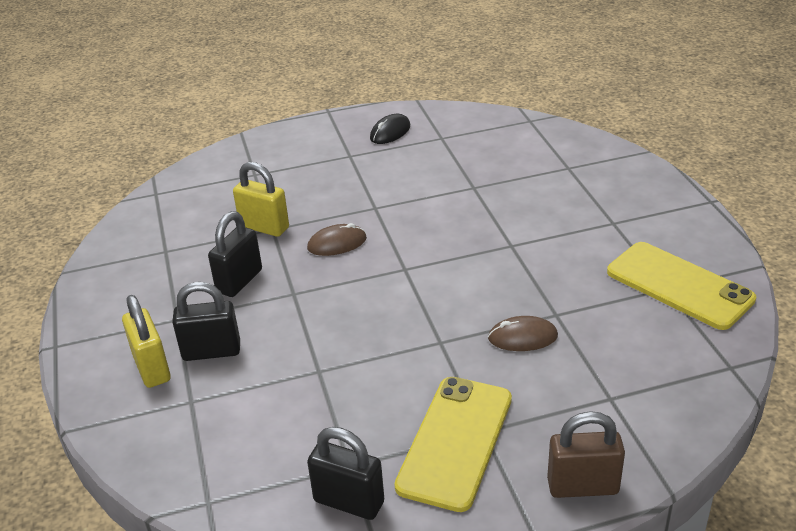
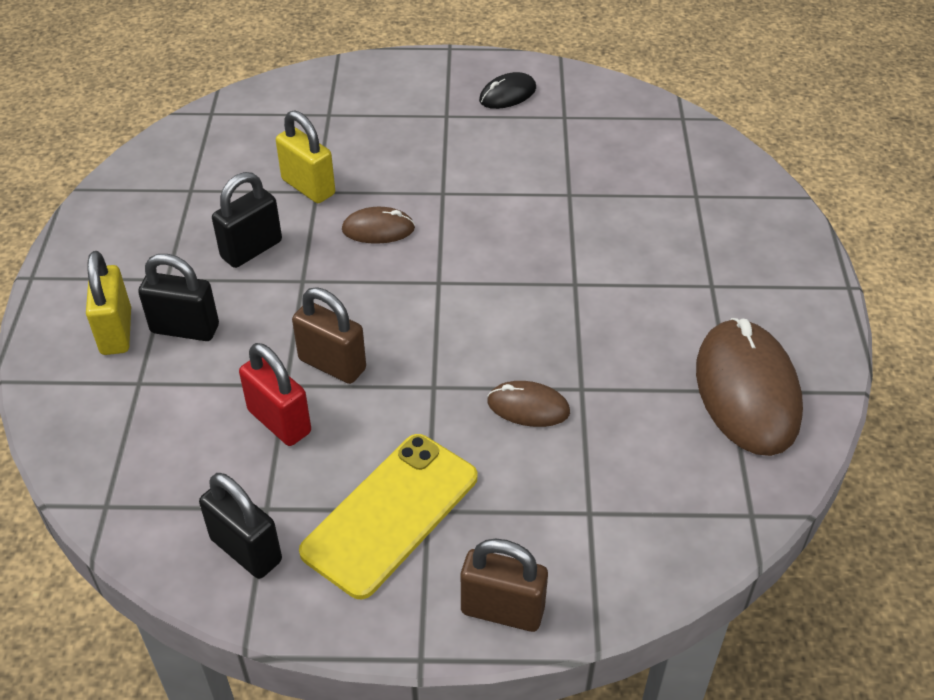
camera: 15 degrees right, 10 degrees up
(327, 399) = (279, 421): none -> red padlock
(350, 346) = (332, 364): none -> brown padlock
(679, 285) = (747, 391): yellow phone -> brown mouse

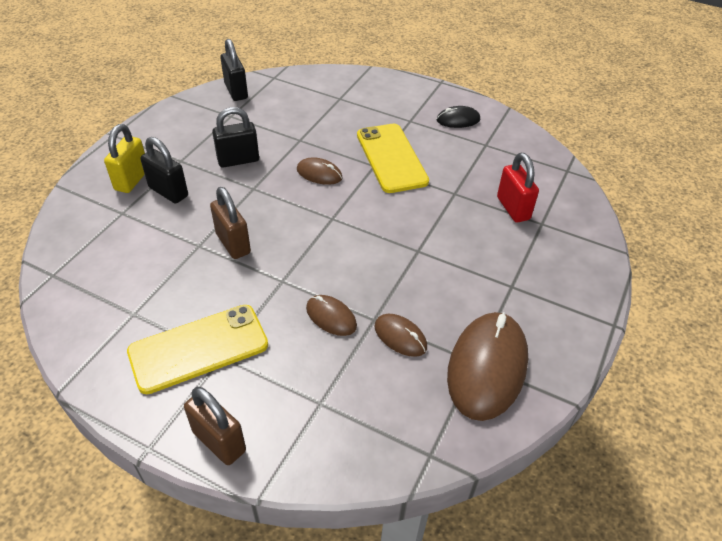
camera: 25 degrees right, 0 degrees up
(246, 550) = (103, 333): black padlock -> black padlock (236, 91)
(279, 421) = (178, 265): red padlock -> red padlock (513, 208)
(308, 187) = (297, 136): yellow padlock -> none
(458, 175) = (391, 158): none -> yellow phone
(627, 396) = (400, 337): none -> brown mouse

